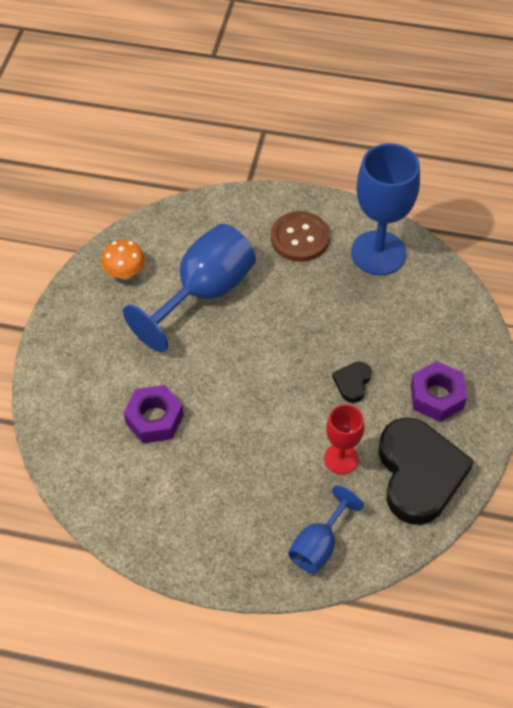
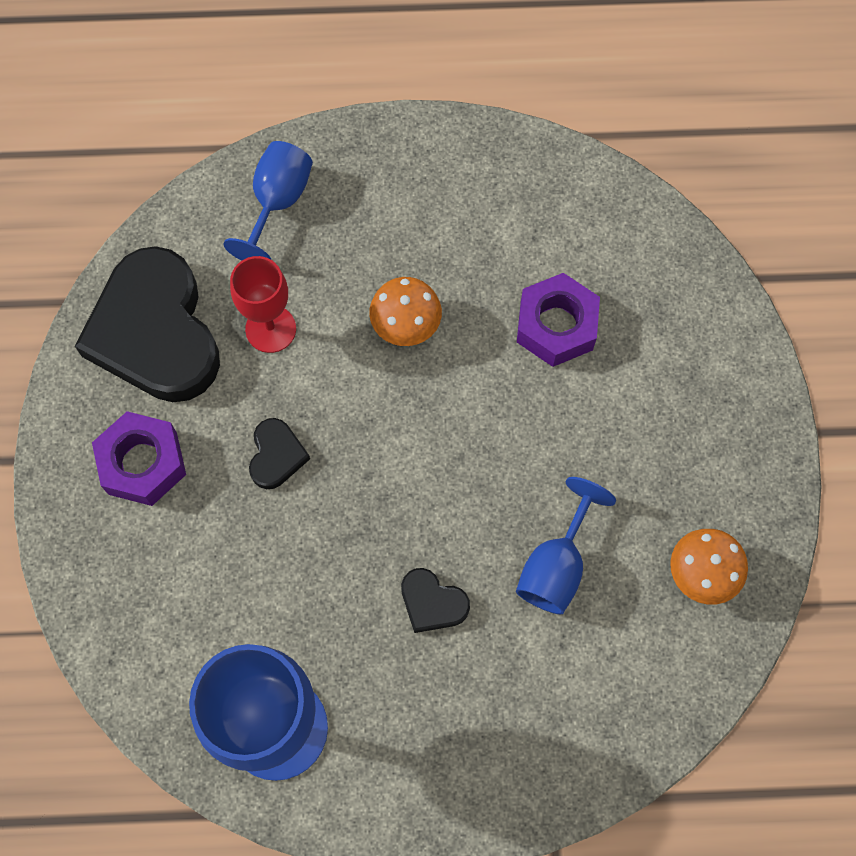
camera: 165 degrees right, 15 degrees up
(204, 293) = (556, 565): blue goblet -> blue goblet, size x0.55
(251, 441) = (406, 325): none -> orange mushroom
(279, 290) = (432, 603): none -> black heart
(300, 238) = (424, 727): brown button -> none

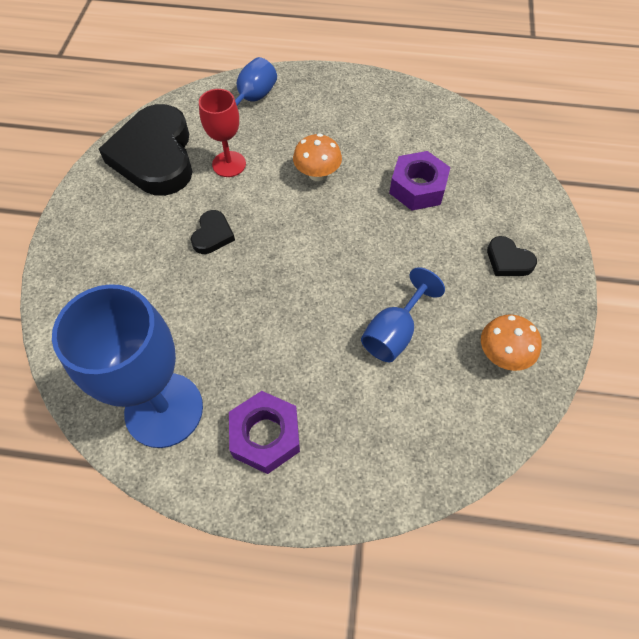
camera: 10 degrees right, 10 degrees down
(143, 463) = (123, 226): purple nut -> purple nut (265, 436)
(432, 603) = (299, 342): black heart -> black heart (508, 260)

